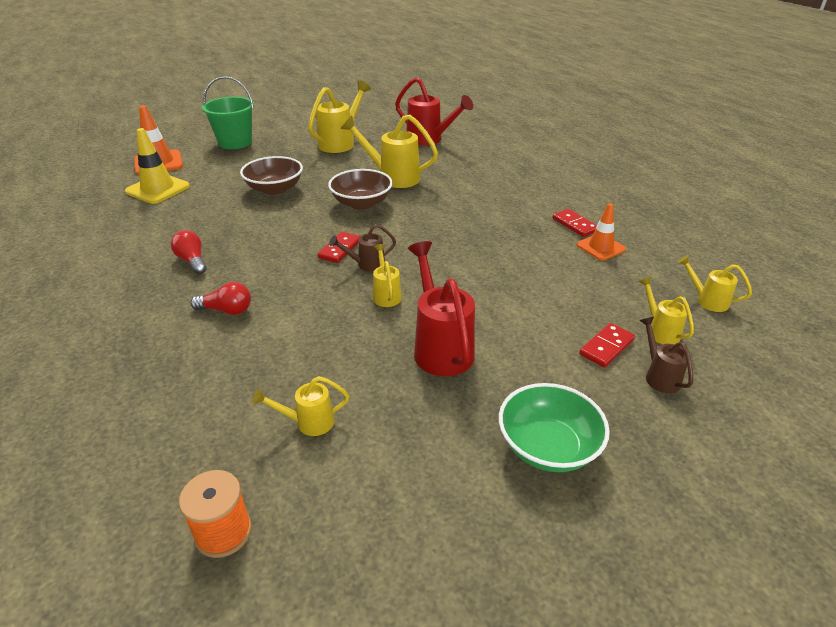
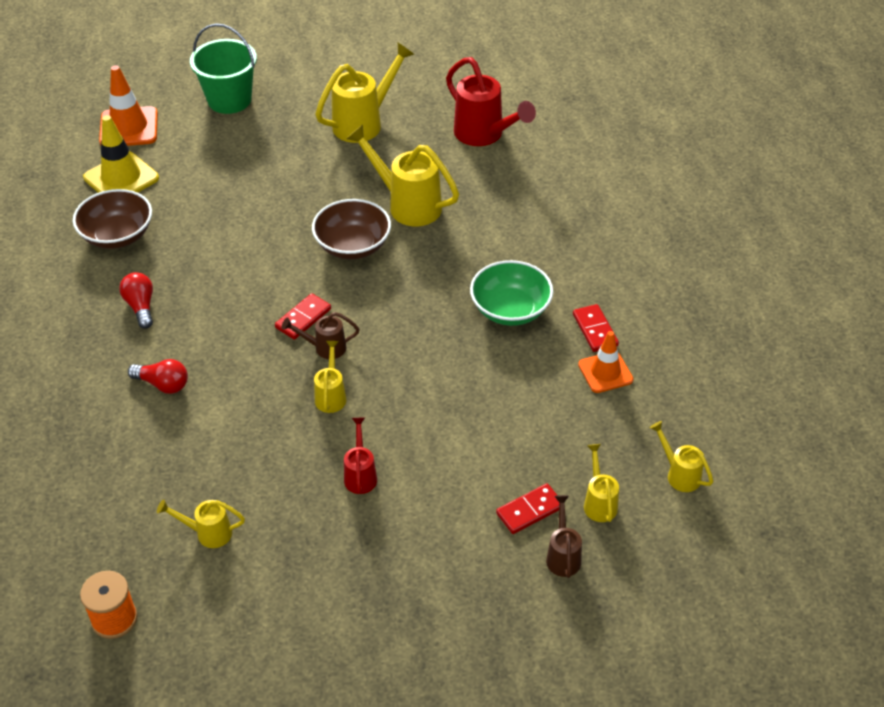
camera: 15 degrees right, 10 degrees up
(274, 189) = (257, 201): brown bowl -> brown bowl (117, 235)
(440, 346) = (360, 474): red watering can -> red watering can, size x0.53
(548, 447) = (412, 605): green bowl -> green bowl (510, 309)

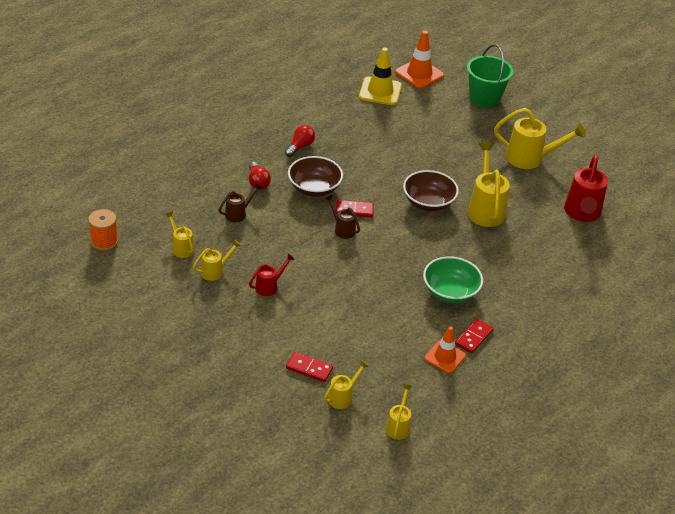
camera: 50 degrees right, 5 degrees down
(117, 235) = (339, 112): brown bowl -> brown bowl (314, 188)
(331, 395) = (312, 248): yellow watering can -> yellow watering can (215, 271)
(563, 555) = (291, 397): brown watering can -> brown watering can (239, 214)

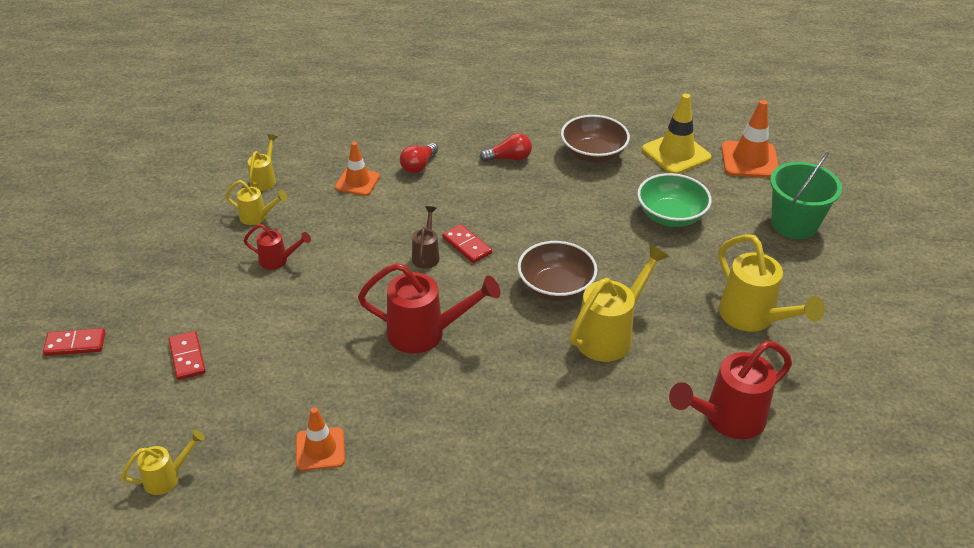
camera: 50 degrees right, 0 degrees up
(104, 241) = (218, 137): orange spool -> none
(239, 214) = (357, 182): brown watering can -> orange traffic cone
(314, 188) = (461, 202): brown bowl -> brown bowl (593, 154)
(343, 397) = (170, 407): yellow watering can -> none
(405, 268) = (426, 333): none -> red watering can
(450, 292) = (433, 390): green bowl -> green bowl (670, 216)
(473, 337) = (381, 454): red domino -> red domino (75, 344)

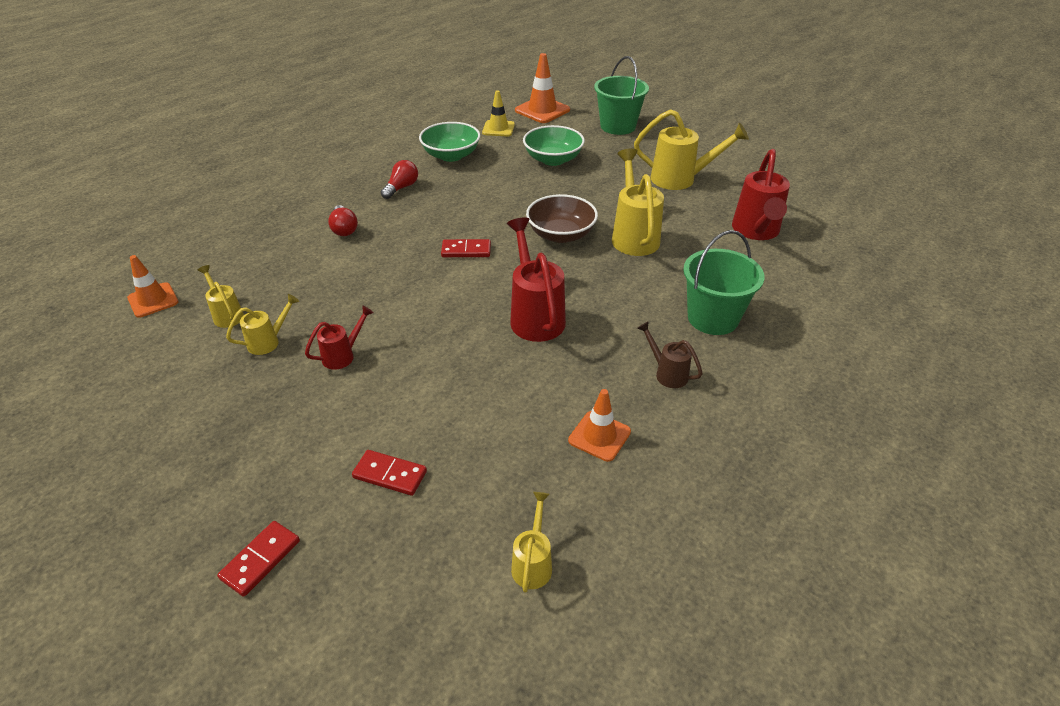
camera: 50 degrees left, 0 degrees up
(357, 182) = (313, 266): orange traffic cone -> orange traffic cone (153, 300)
(426, 255) = (449, 274): brown watering can -> brown watering can (667, 373)
(426, 333) = (535, 315): red watering can -> red watering can turned 60 degrees counterclockwise
(543, 450) = (712, 318): none -> green bucket
(593, 154) = (451, 155): brown bowl -> green bowl
(676, 153) = (498, 129): yellow traffic cone -> yellow traffic cone, size x0.67

